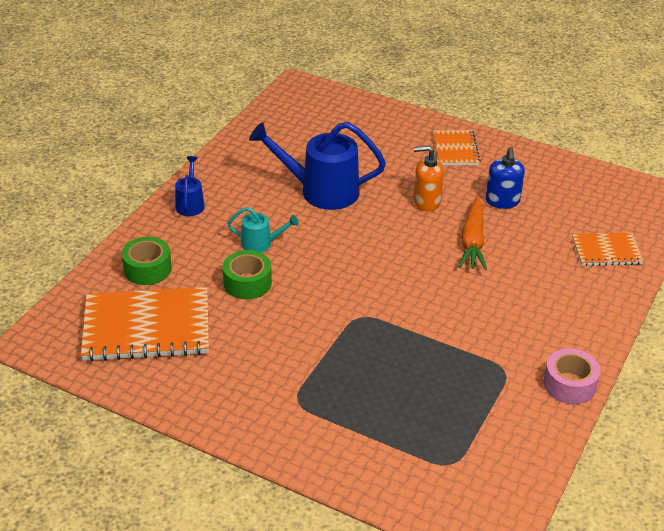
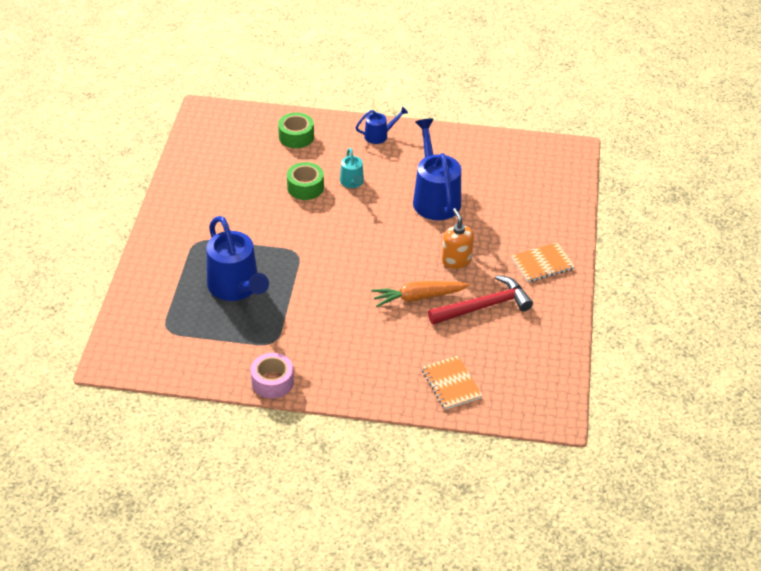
camera: 70 degrees right, 5 degrees up
(147, 327) = (238, 153): orange notebook -> none
(400, 382) = (236, 288): none -> blue watering can
(502, 201) = (484, 306): blue soap dispenser -> red hammer

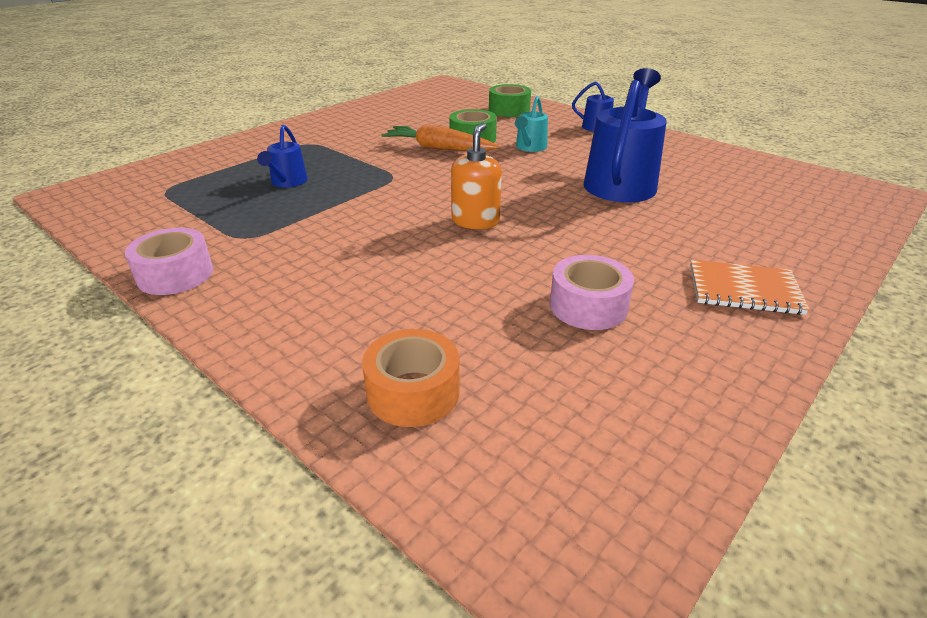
camera: 35 degrees right, 10 degrees down
(236, 288) = (287, 182): blue watering can -> blue watering can, size x0.50
(418, 297) = (492, 260): orange carrot -> orange carrot (438, 148)
(451, 384) = (413, 392): orange notebook -> orange tape
(456, 260) = (593, 242): orange soap dispenser -> orange soap dispenser (475, 221)
(484, 306) = (588, 306): red hammer -> pink tape

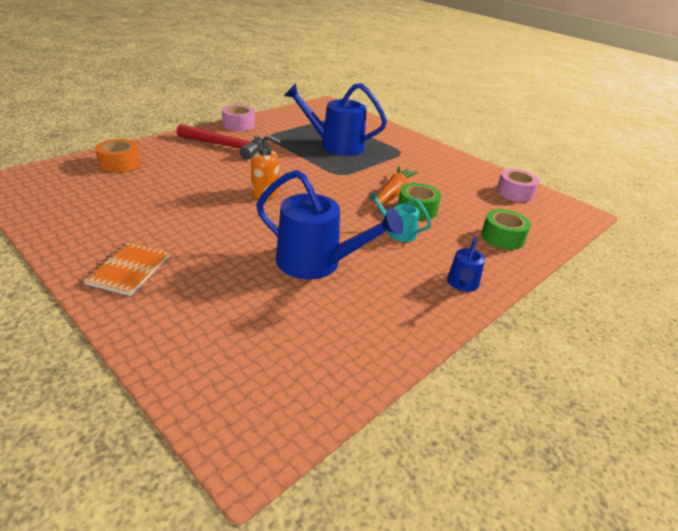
camera: 90 degrees right, 0 degrees up
(287, 182) = (335, 145): blue watering can -> blue watering can, size x1.99
(297, 274) = (225, 146): none -> red hammer
(588, 306) = (150, 211): pink tape -> pink tape (515, 193)

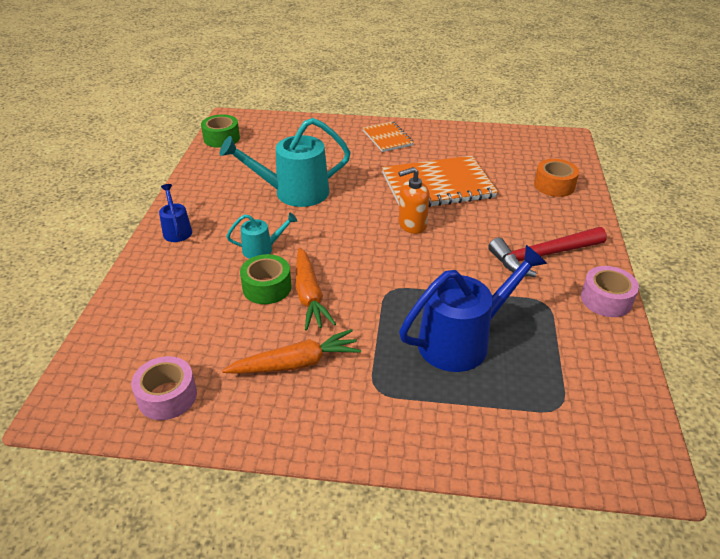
camera: 145 degrees right, 5 degrees up
(192, 205) = (437, 185): none -> orange notebook
(317, 263) = (293, 193): blue watering can -> turquoise watering can
(432, 174) = (296, 363): none -> orange carrot
(502, 237) = (159, 300): green tape -> green tape (221, 138)

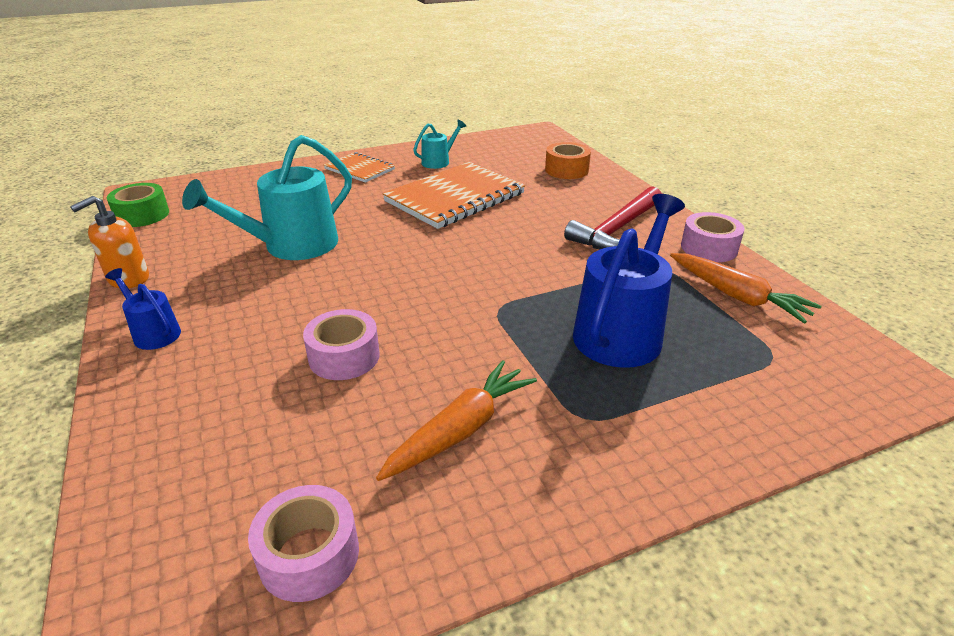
camera: 30 degrees left, 5 degrees down
(262, 249) = (300, 316): turquoise watering can -> turquoise watering can (439, 161)
(267, 287) = (344, 356): green tape -> pink tape
(309, 296) = (408, 347): orange carrot -> orange carrot (737, 296)
(412, 225) = (462, 239): orange soap dispenser -> orange soap dispenser (128, 279)

